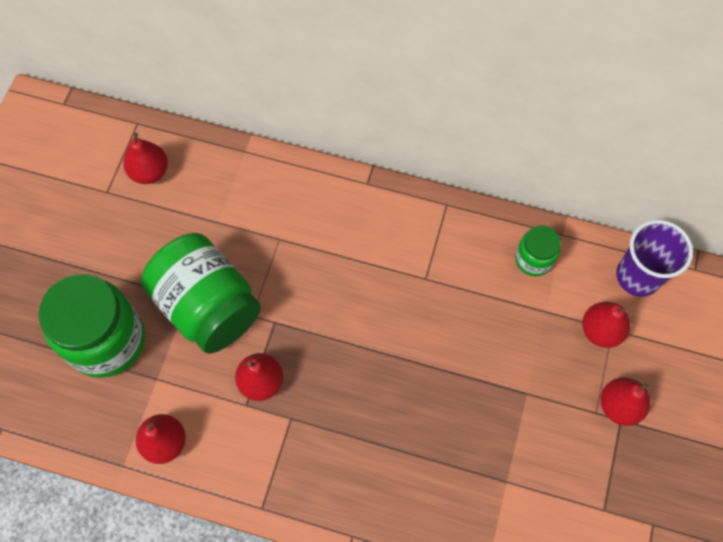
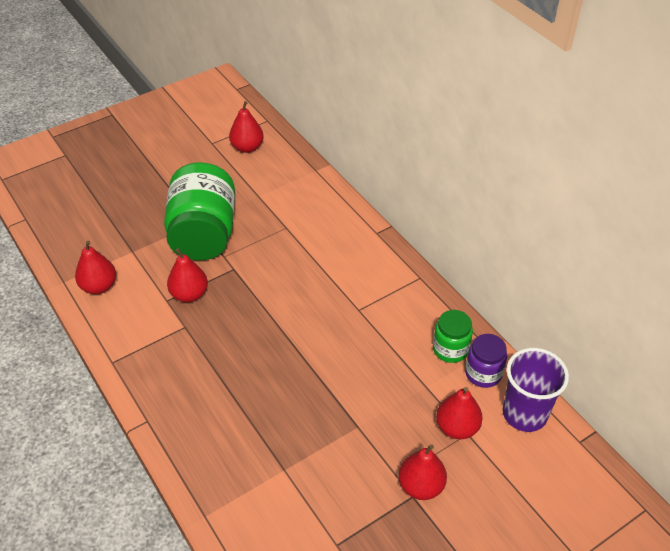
camera: 40 degrees right, 20 degrees down
(106, 340) = (128, 214): green jar -> none
(577, 263) = (483, 373): none -> purple jar

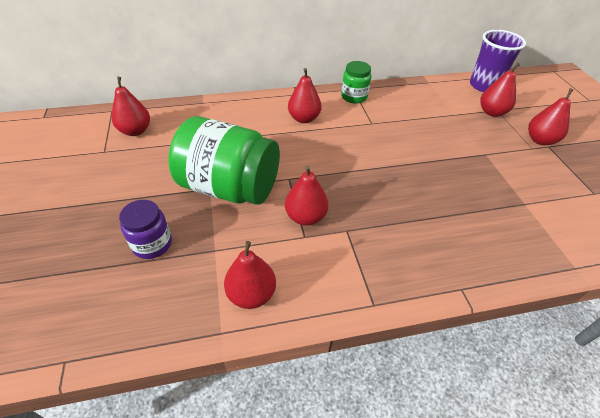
camera: 70 degrees left, 0 degrees up
(333, 252) = (304, 118): none -> red pear
(450, 349) = (424, 96): green jar -> green jar (354, 97)
(483, 373) = (448, 90): purple jar -> purple jar (152, 244)

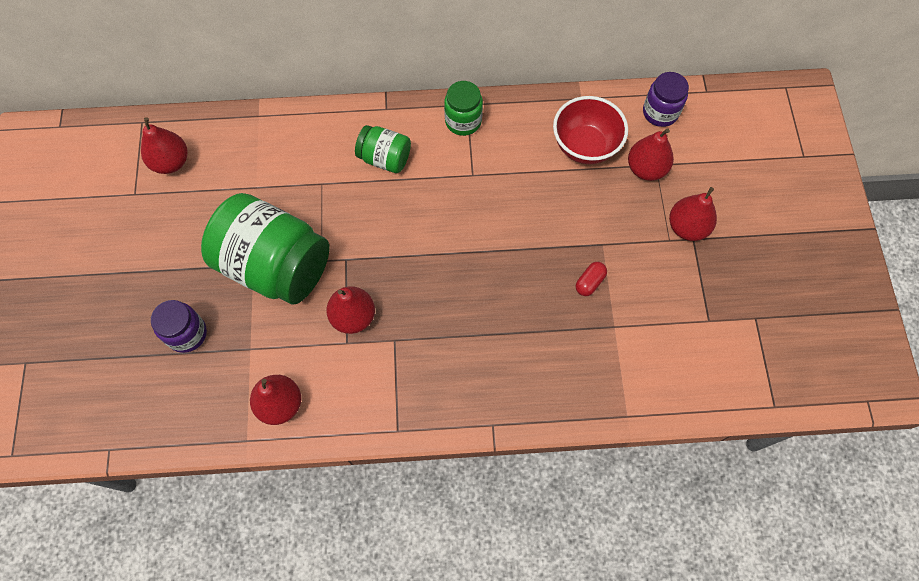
camera: 10 degrees right, 20 degrees up
(304, 118) = (385, 158): red pear -> green jar
(444, 104) = (585, 146): none -> red bowl
(484, 85) = (660, 112): purple cup -> purple jar
(489, 177) = (589, 282): none -> red capsule

